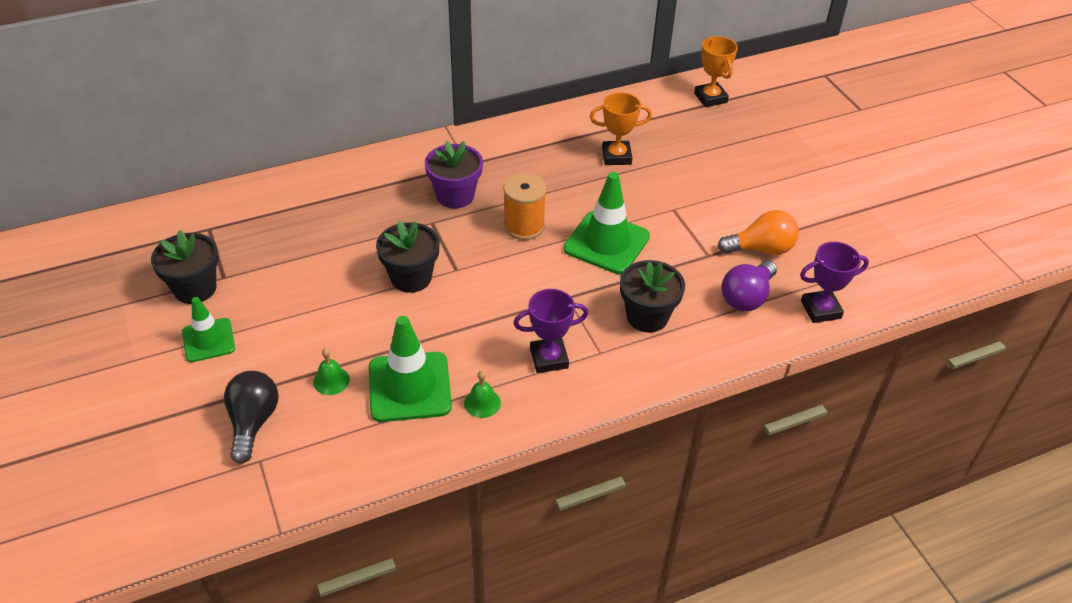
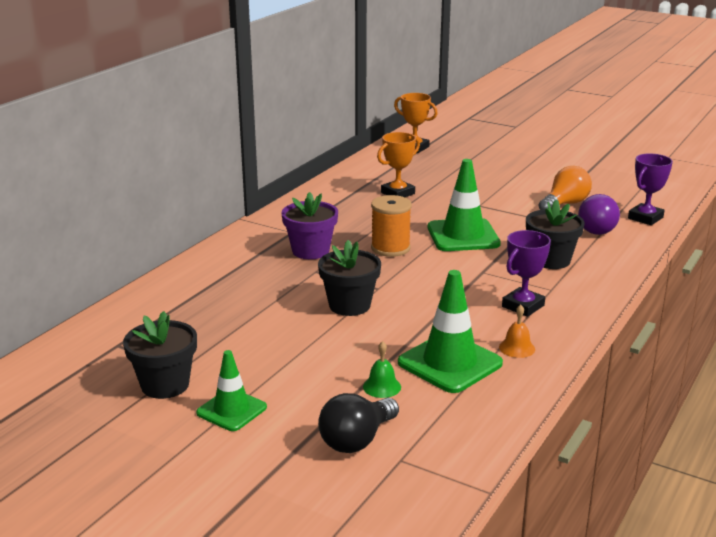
camera: 35 degrees left, 20 degrees down
(253, 422) = (357, 440): black light bulb -> black light bulb turned 105 degrees counterclockwise
(482, 403) = (517, 348): green bell -> orange bell

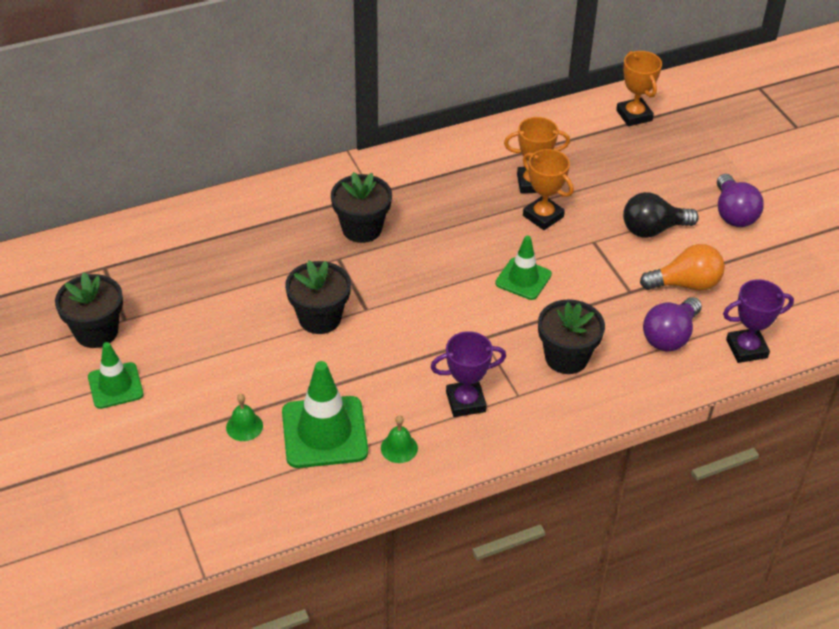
camera: 35 degrees right, 20 degrees up
(310, 251) = (362, 228): purple flower pot -> black flower pot
(357, 440) = (168, 469): black light bulb -> black light bulb (653, 229)
(390, 248) = (436, 261): orange spool -> none
(429, 205) = (543, 216): none -> orange trophy
(463, 236) = (523, 279): green traffic cone -> green traffic cone, size x0.62
(517, 348) = (399, 448): orange bell -> green bell
(540, 168) = (733, 214): none -> purple light bulb

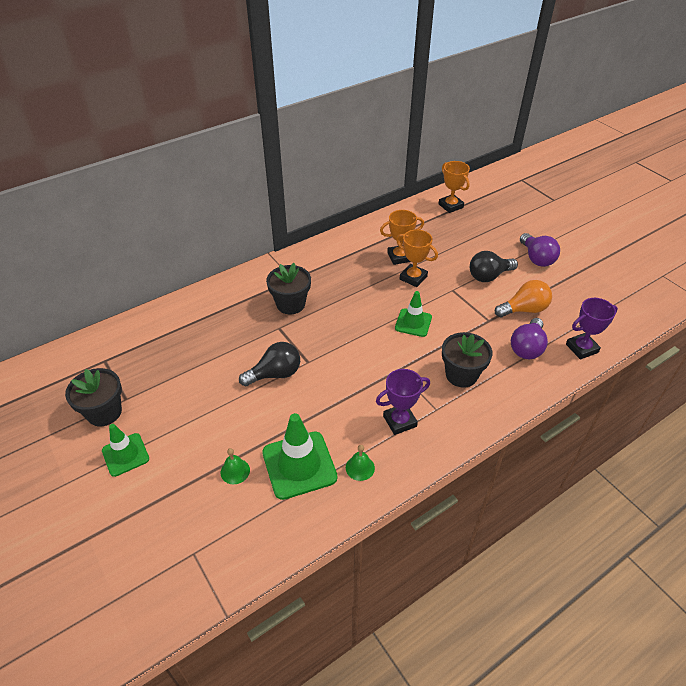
camera: 10 degrees left, 0 degrees up
(320, 318) = (275, 374): black flower pot -> black light bulb

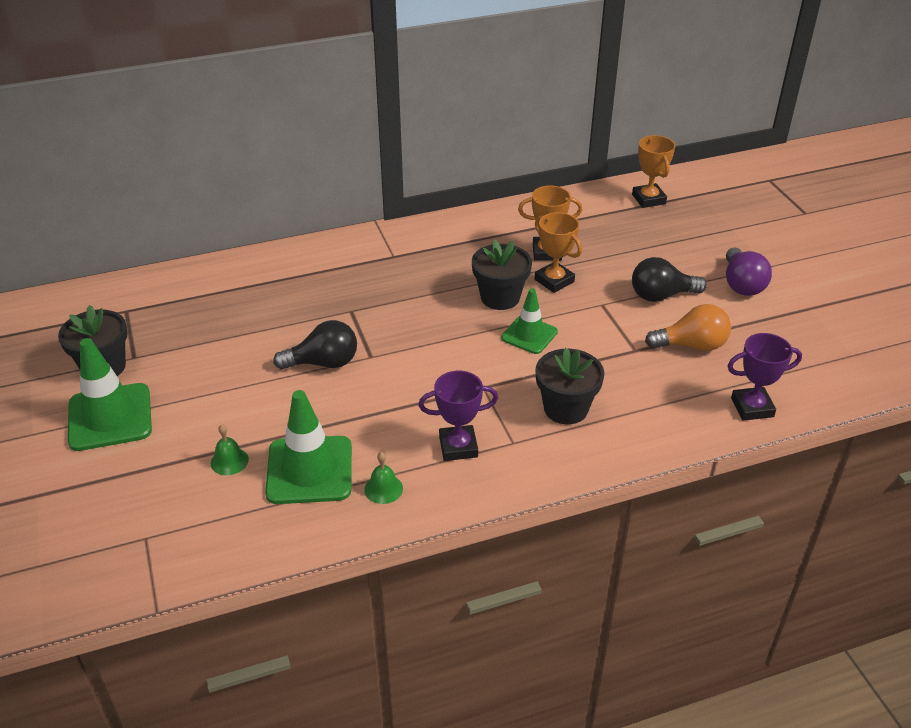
camera: 15 degrees right, 5 degrees down
(125, 454) = (110, 417): green traffic cone -> green traffic cone, size x1.61
(290, 304) = (377, 286): black flower pot -> black flower pot (500, 297)
(527, 348) = (673, 392): purple light bulb -> none

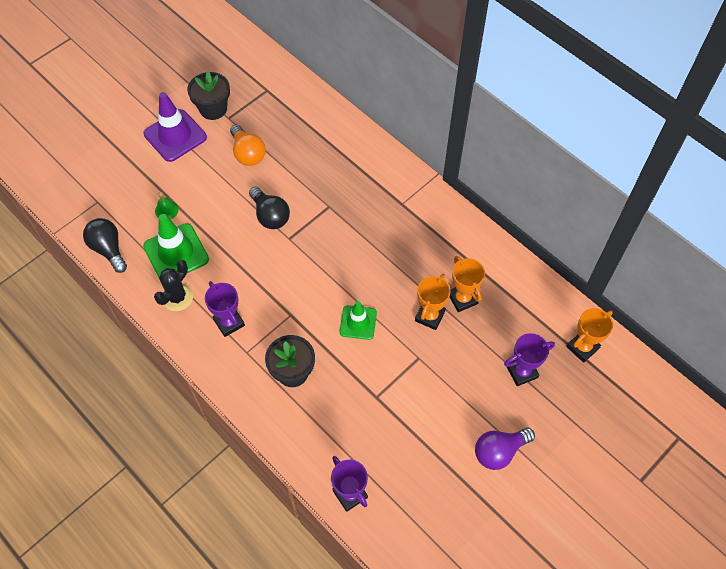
camera: 65 degrees right, 20 degrees up
(110, 417) = (175, 136): green traffic cone -> purple traffic cone
(383, 489) = (177, 297): green bell -> black cactus
(500, 297) = (390, 288): black flower pot -> none
(656, 242) = (522, 372): none -> purple trophy
(661, 295) = (451, 396): black light bulb -> black light bulb (108, 249)
(691, 345) = (401, 434): orange light bulb -> orange light bulb (248, 153)

